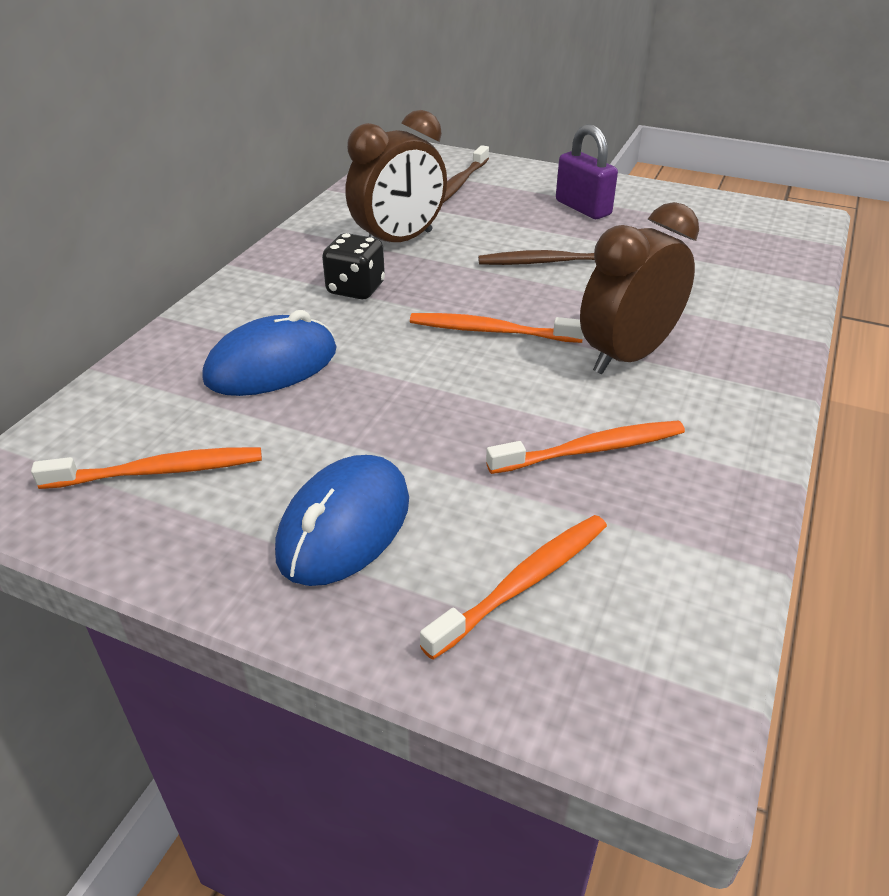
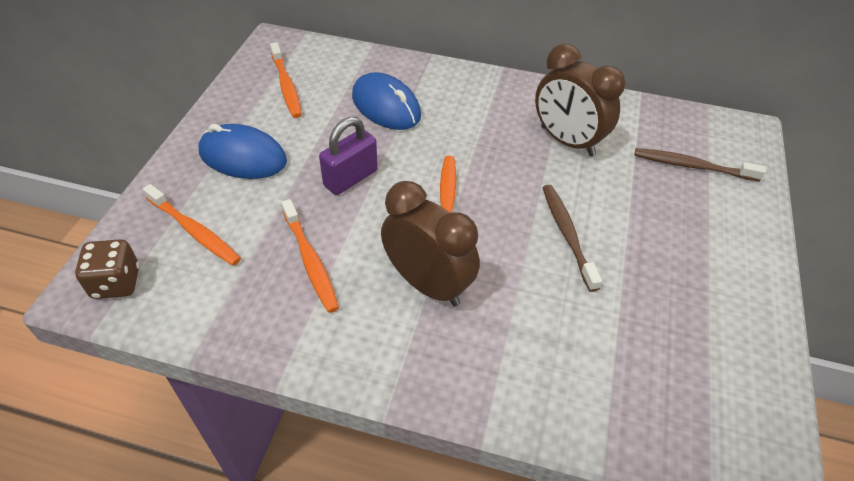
camera: 80 degrees right, 10 degrees up
(355, 289) = (487, 128): black dice -> none
(583, 208) = (688, 257): purple padlock -> purple padlock (350, 178)
(647, 687) = (116, 283): none -> brown dice

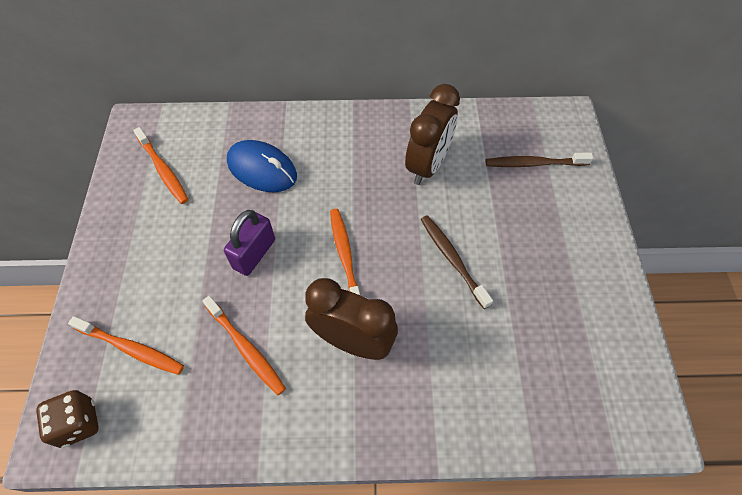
camera: 15 degrees left, 10 degrees up
(243, 157) = (149, 258): blue mouse -> none
(567, 141) = (428, 165): brown clock -> brown clock turned 90 degrees counterclockwise

